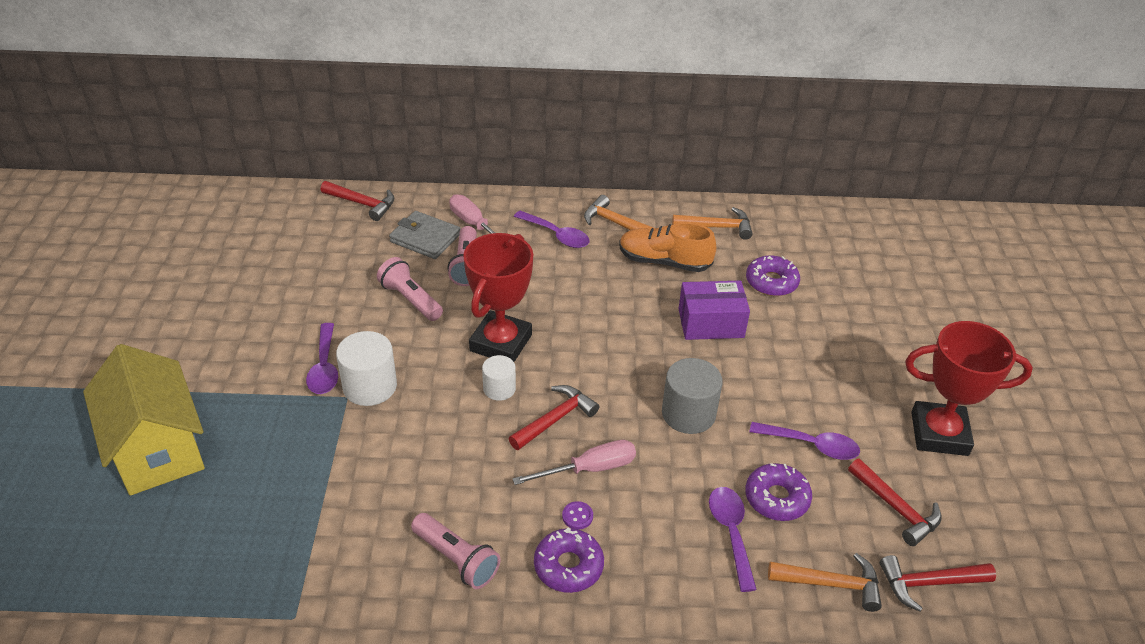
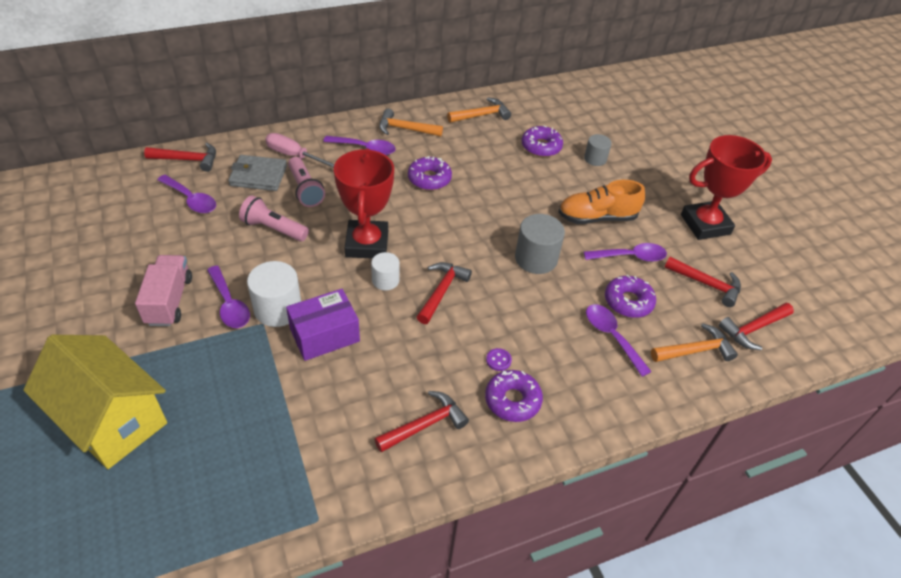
camera: 25 degrees left, 5 degrees up
(269, 347) = (169, 301): none -> pink truck
(344, 247) = (191, 200): none -> purple spoon
(456, 559) = (425, 424): pink flashlight -> red hammer
(589, 469) = (488, 321): pink screwdriver -> none
(612, 287) = (429, 179): none -> purple donut
(664, 262) = (457, 150): orange shoe -> orange shoe (597, 217)
(711, 323) = (515, 187): purple box -> purple box (324, 335)
(834, 313) = (595, 159): none -> grey cylinder

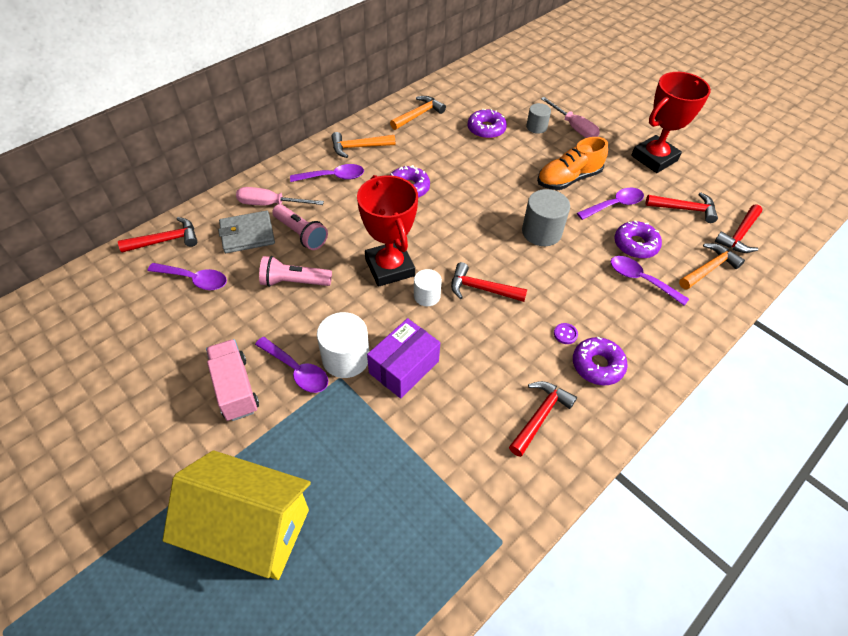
camera: 20 degrees left, 5 degrees up
(441, 291) = (481, 289): red hammer -> red hammer turned 75 degrees counterclockwise
(635, 170) = (573, 127): none -> pink screwdriver

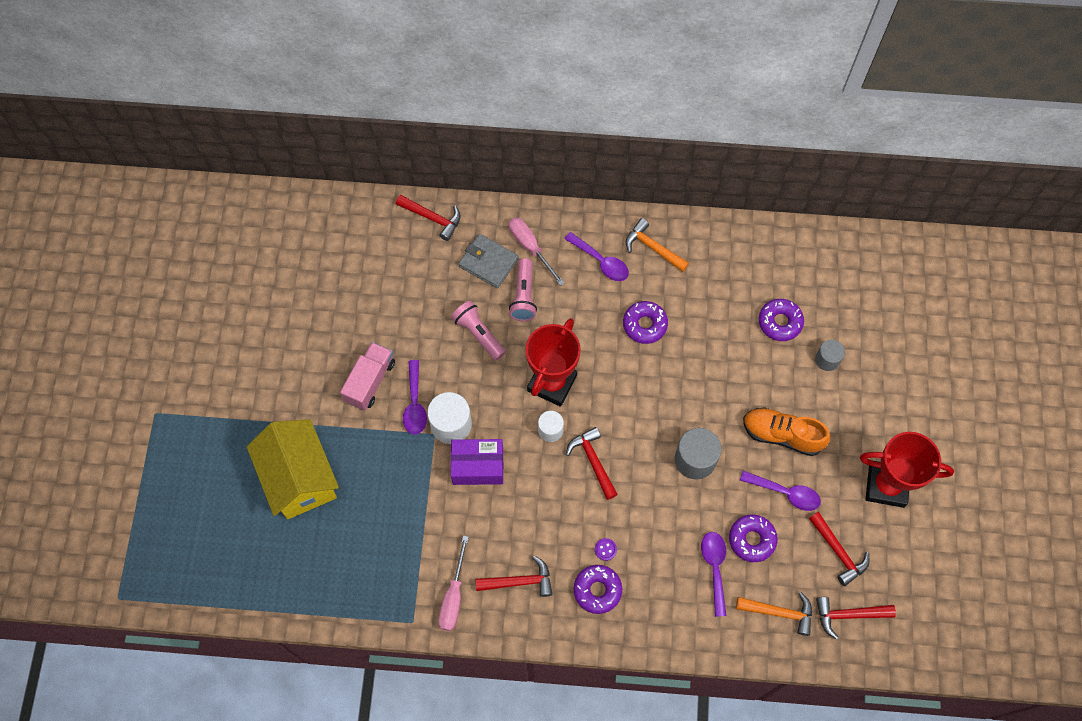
camera: 50 degrees right, 15 degrees up
(194, 279) = (420, 271): purple spoon -> none
(418, 115) = (742, 255): orange hammer -> none
(573, 127) = (860, 390): pink screwdriver -> pink screwdriver (453, 596)

